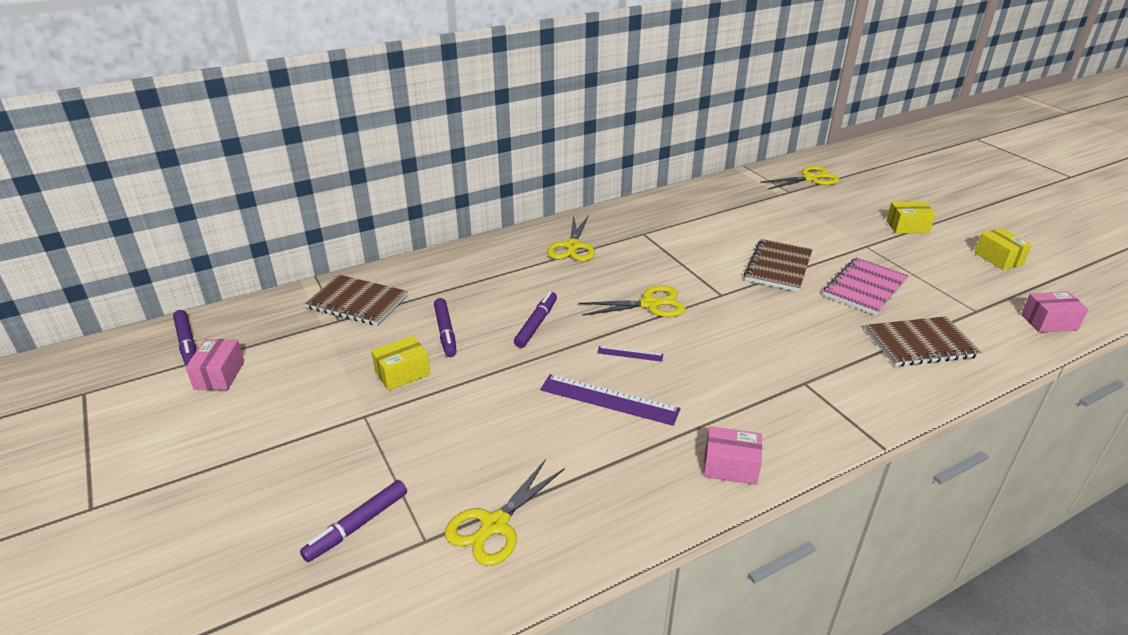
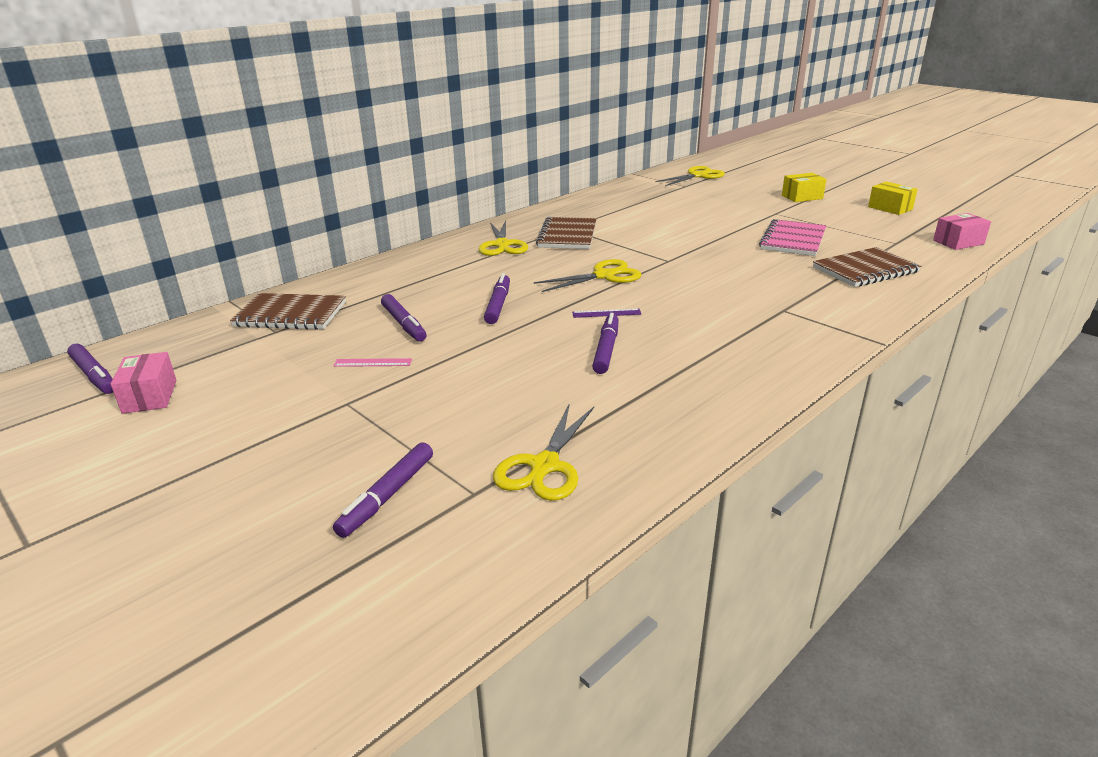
camera: 15 degrees left, 5 degrees down
(402, 373) = (373, 362): yellow box -> pink ruler
(609, 400) = (606, 349): purple ruler -> purple marker
(730, 466) = (755, 379): pink box -> none
(778, 267) = (708, 236): brown notebook -> brown notebook (567, 235)

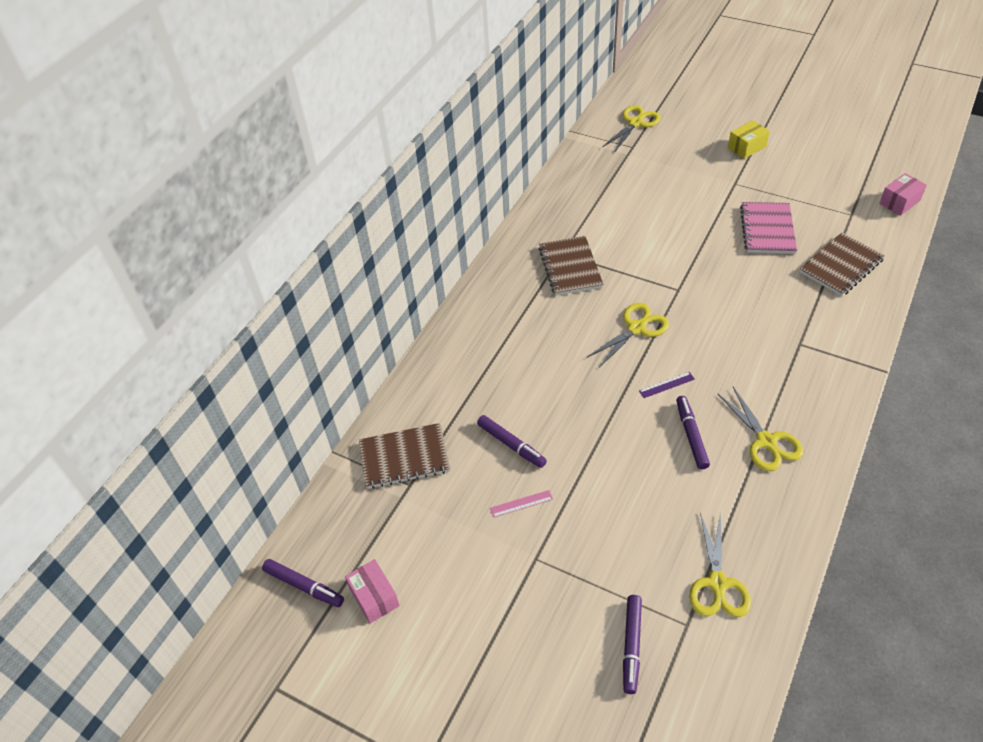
camera: 15 degrees left, 20 degrees up
(498, 305) = (572, 396): purple marker -> none
(502, 245) = (520, 298): yellow scissors -> yellow scissors (766, 441)
(890, 208) = (828, 152): yellow box -> none

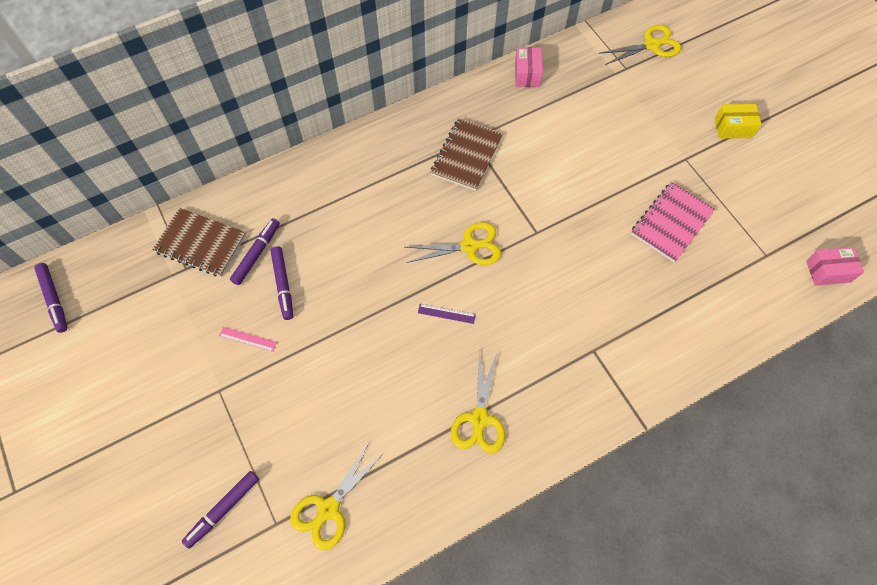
camera: 30 degrees right, 15 degrees up
(374, 597) = (90, 341): pink box -> pink box (527, 74)
(691, 435) = (424, 371): purple marker -> purple marker (257, 254)
(841, 266) = (705, 300): brown notebook -> none

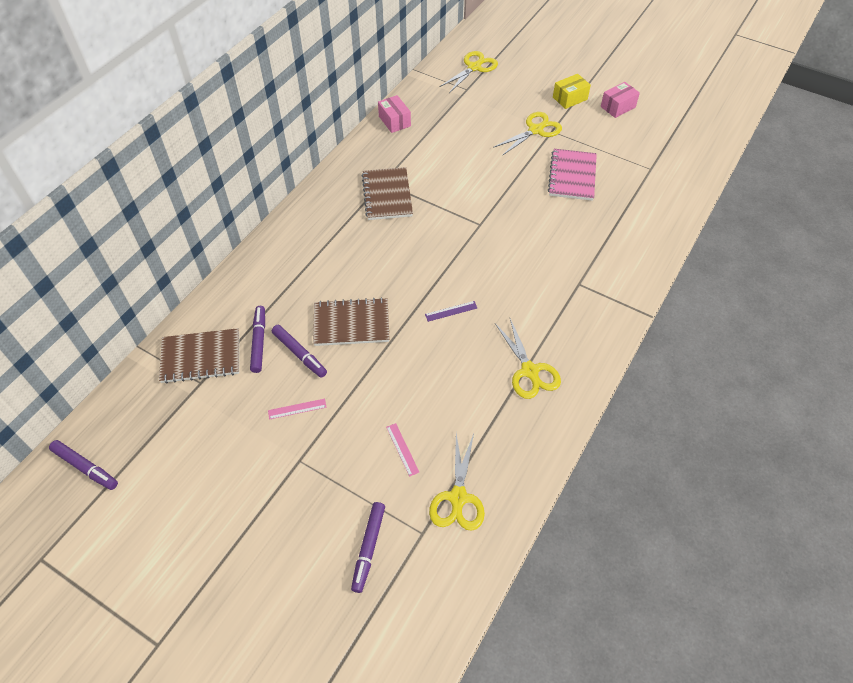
camera: 30 degrees left, 10 degrees down
(311, 431) = (402, 449): none -> pink ruler
(347, 278) = (351, 323): none -> brown notebook
(469, 246) = (435, 256): yellow scissors -> yellow scissors (535, 130)
(828, 271) = (696, 161): pink box -> pink box (618, 107)

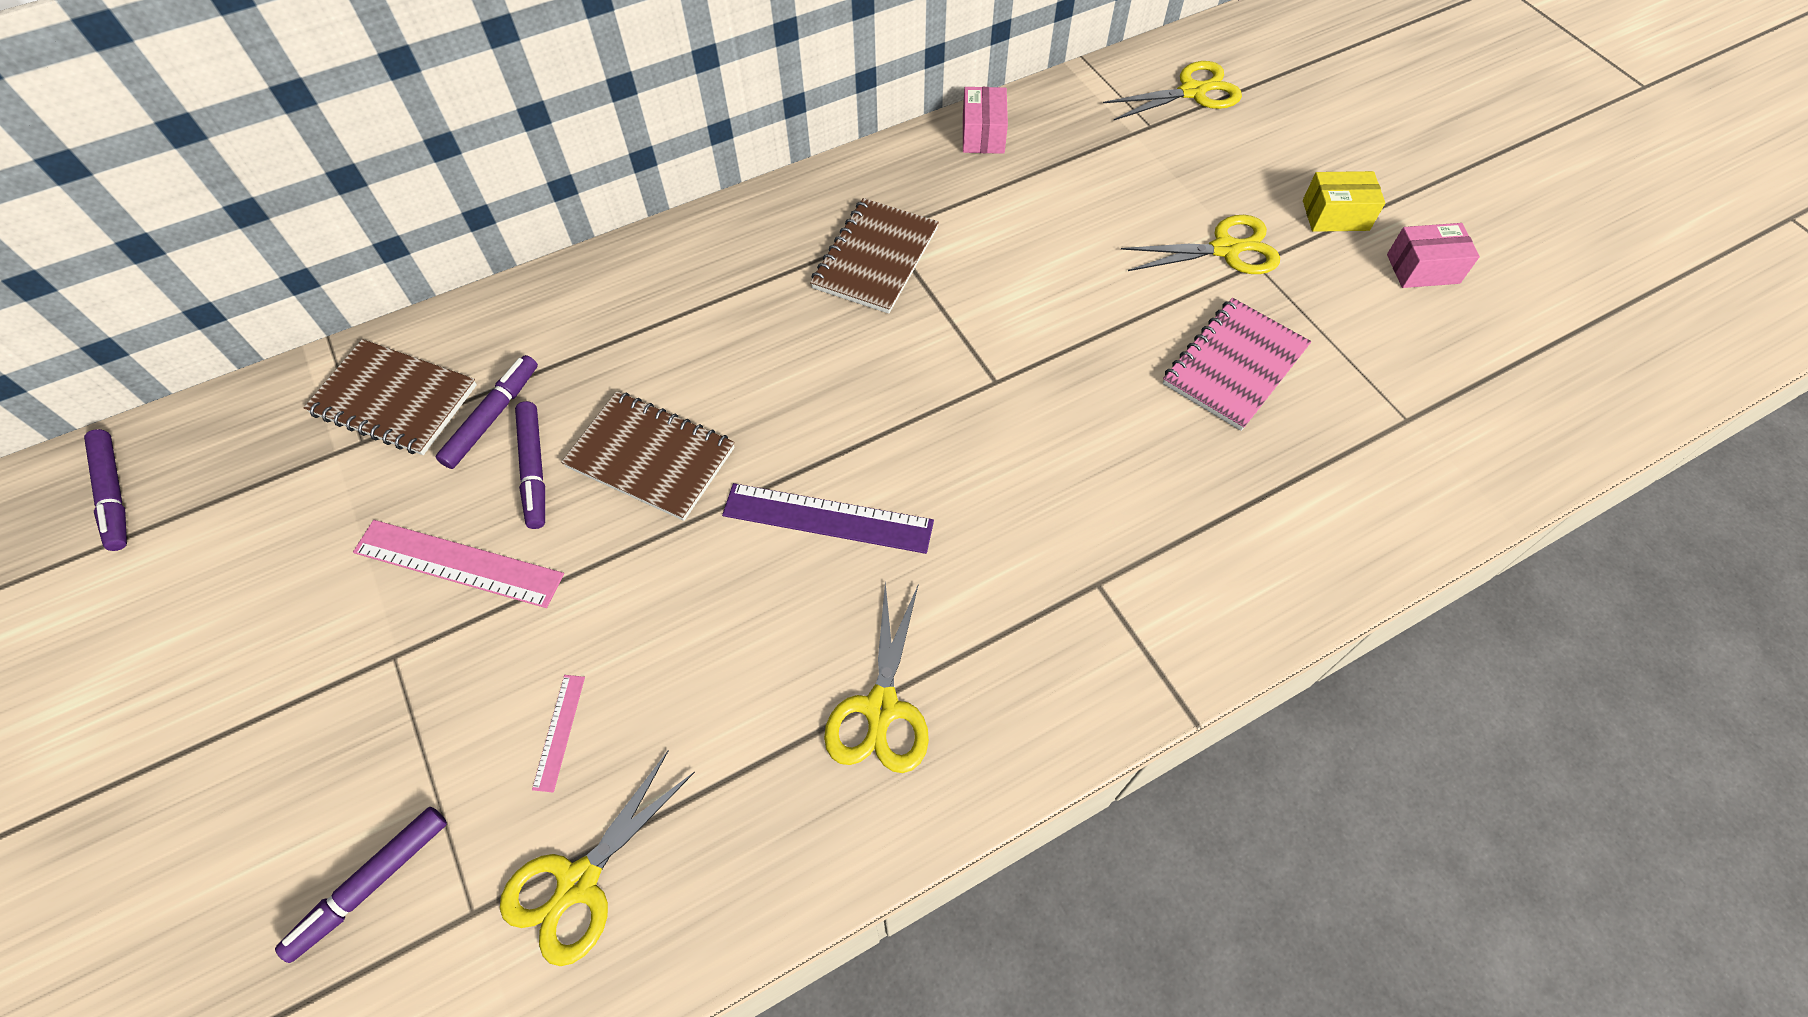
camera: 30 degrees right, 5 degrees up
(297, 409) = (458, 563): pink ruler -> pink ruler, size x1.99
(451, 311) = (827, 519): purple ruler -> purple ruler, size x1.99

